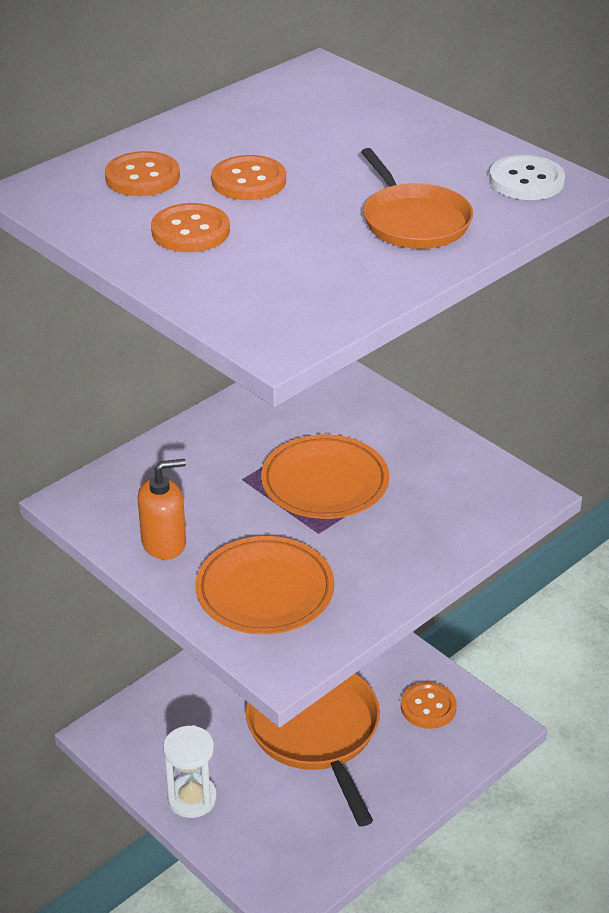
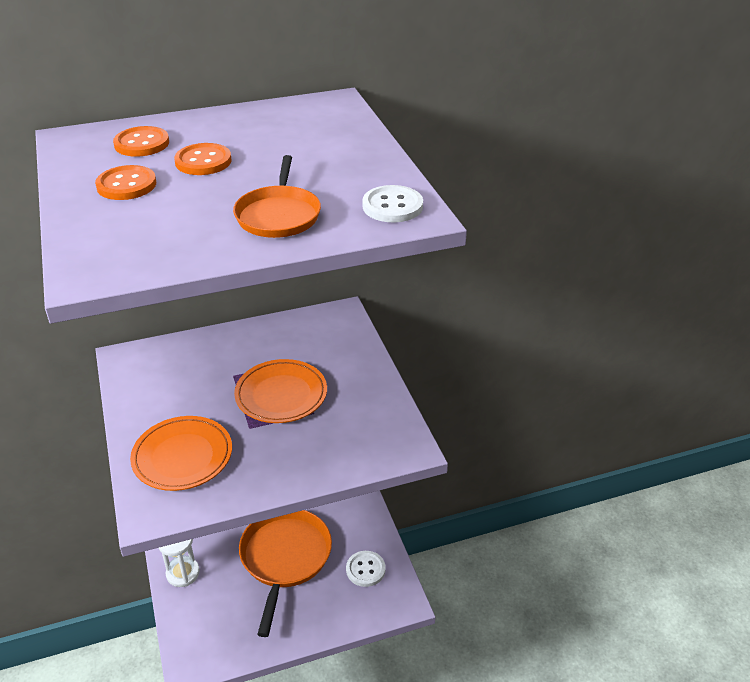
camera: 25 degrees right, 0 degrees up
(164, 543) = (151, 402): orange soap dispenser -> none
(428, 707) = (365, 569): orange button -> white button

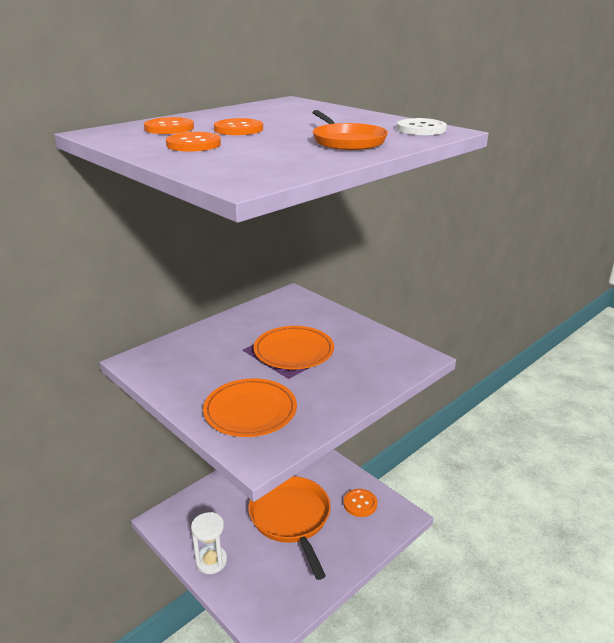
camera: 25 degrees left, 10 degrees down
(365, 569) = (360, 504): white button -> orange button

